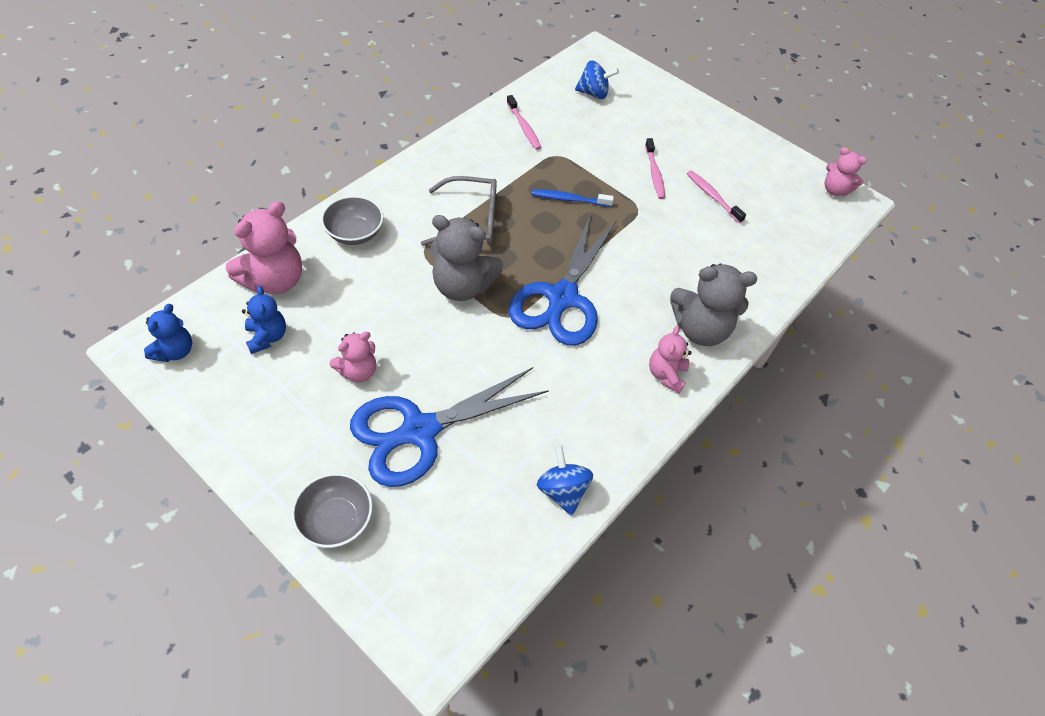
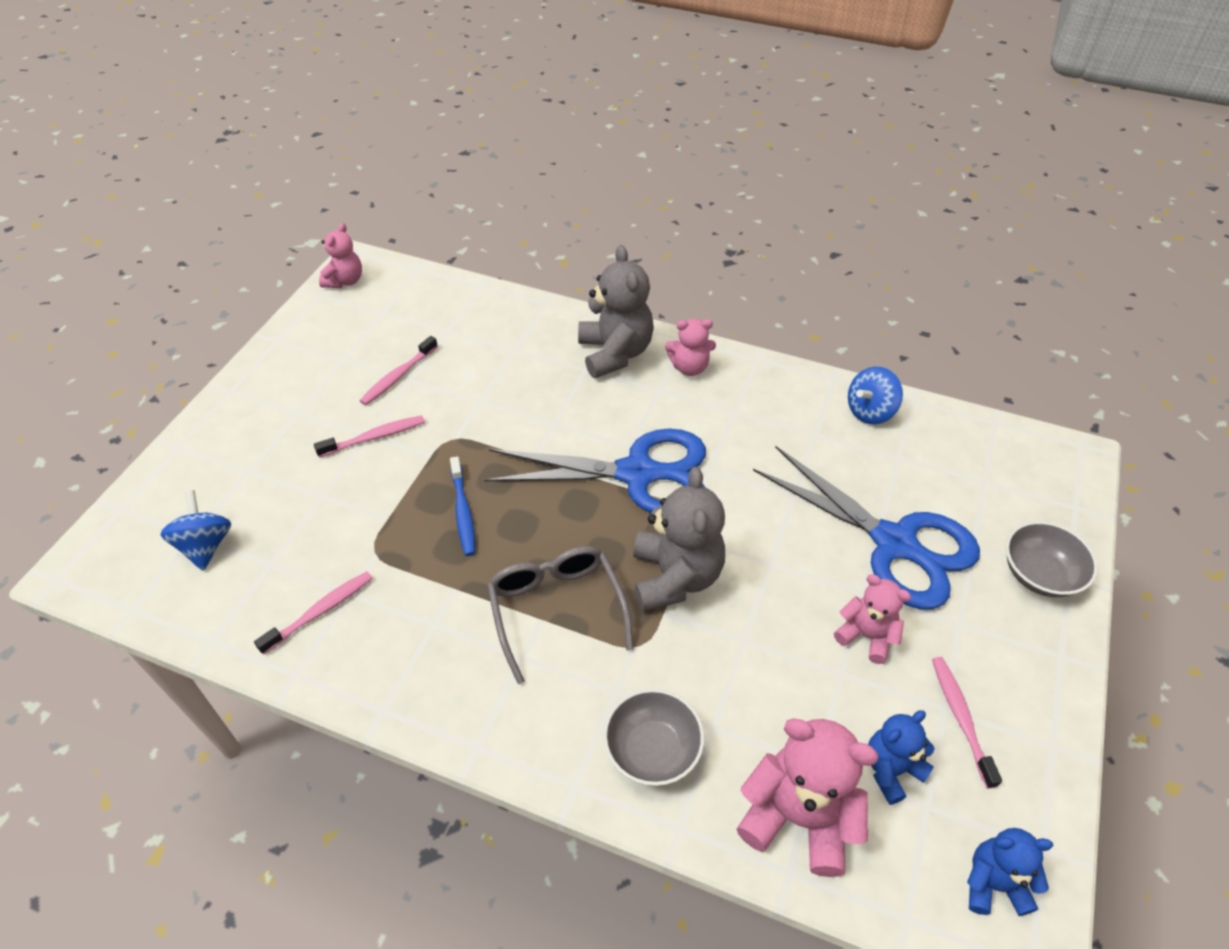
camera: 105 degrees left, 5 degrees down
(270, 393) = (961, 718): none -> pink toothbrush

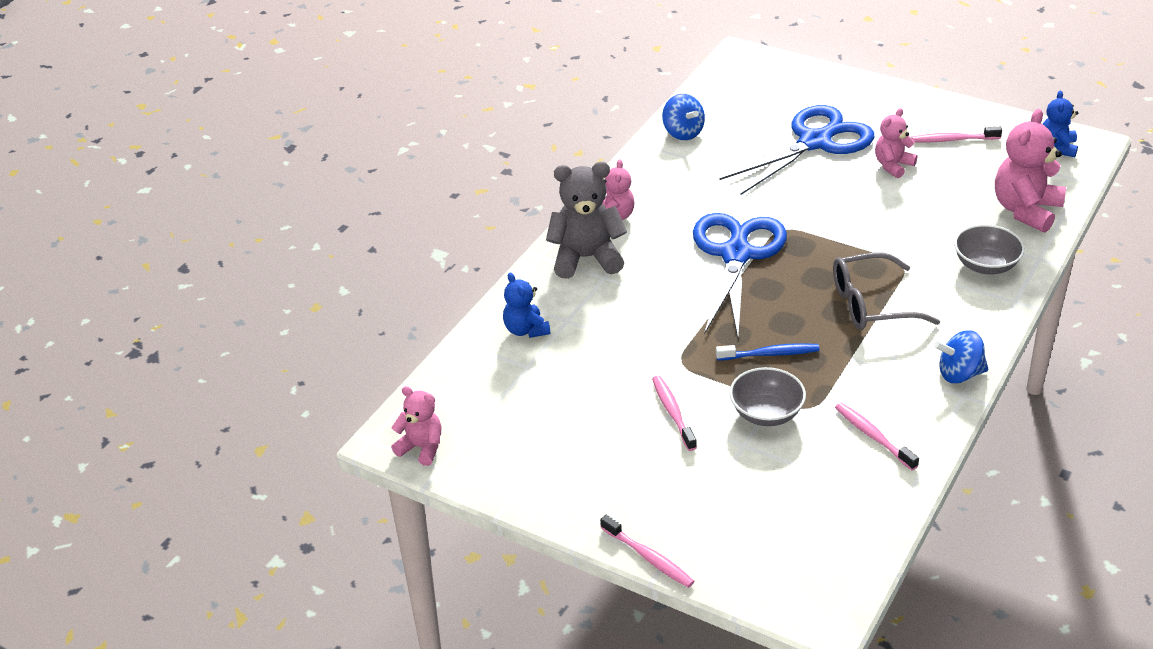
camera: 80 degrees left, 10 degrees down
(205, 545) = (799, 520): blue spinning top -> blue spinning top (959, 374)
(398, 376) = (589, 399): pink toothbrush -> pink toothbrush (648, 557)
(675, 577) = (842, 244): grey teddy bear -> none
(891, 769) = (990, 171): blue teddy bear -> blue teddy bear (526, 330)
(1039, 574) = (843, 90): grey bowl -> grey bowl (766, 413)

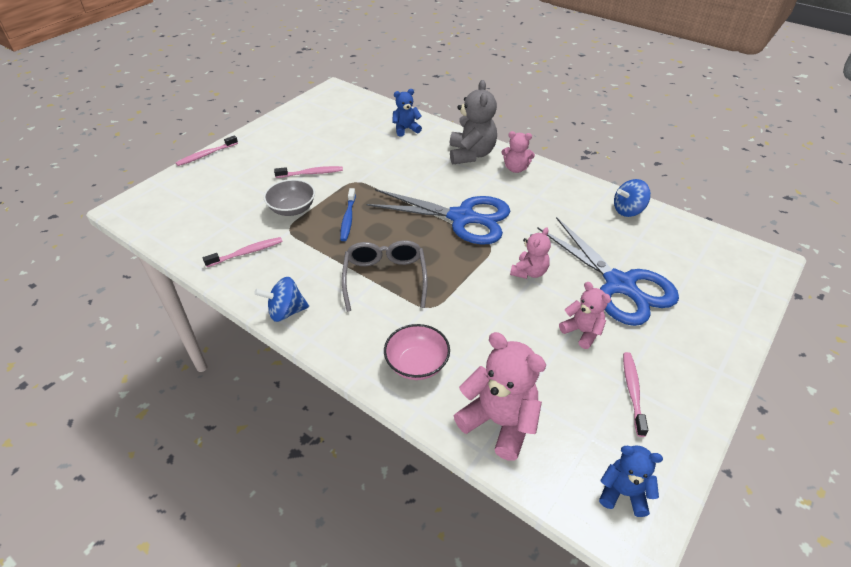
camera: 95 degrees right, 5 degrees up
(421, 448) = (324, 96): pink teddy bear -> pink teddy bear (529, 272)
(959, 374) = (286, 312): blue spinning top -> blue spinning top turned 105 degrees counterclockwise
(985, 265) = (417, 364): grey bowl -> pink bowl

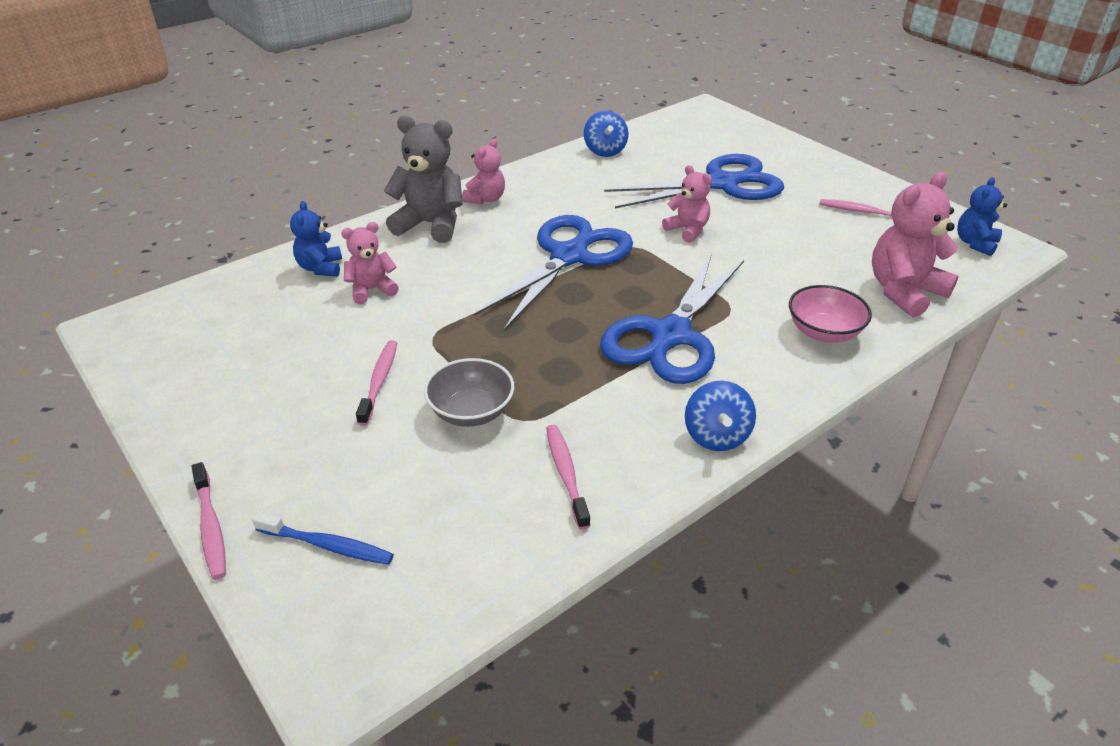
camera: 75 degrees left, 5 degrees down
(348, 218) = (525, 354): blue toothbrush -> blue toothbrush (327, 545)
(385, 278) = (670, 336): grey glasses -> blue scissors
(582, 332) = (785, 219): pink teddy bear -> pink teddy bear (371, 290)

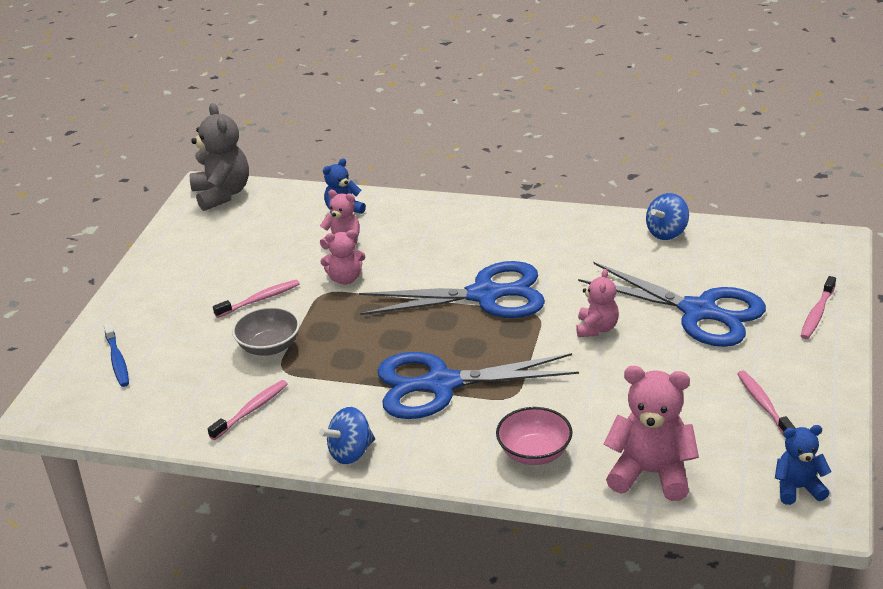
camera: 55 degrees right, 5 degrees down
(211, 526) = (96, 318): pink toothbrush -> pink toothbrush (817, 313)
(430, 224) = (447, 220): grey teddy bear -> grey teddy bear (222, 194)
(486, 199) = (512, 222): pink teddy bear -> pink teddy bear (345, 279)

